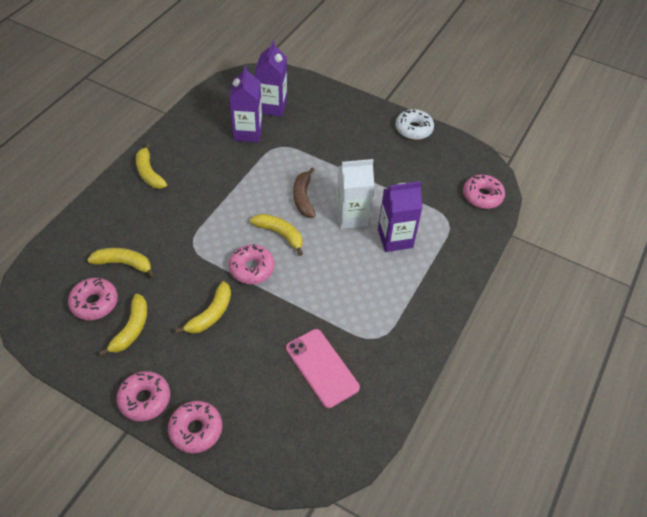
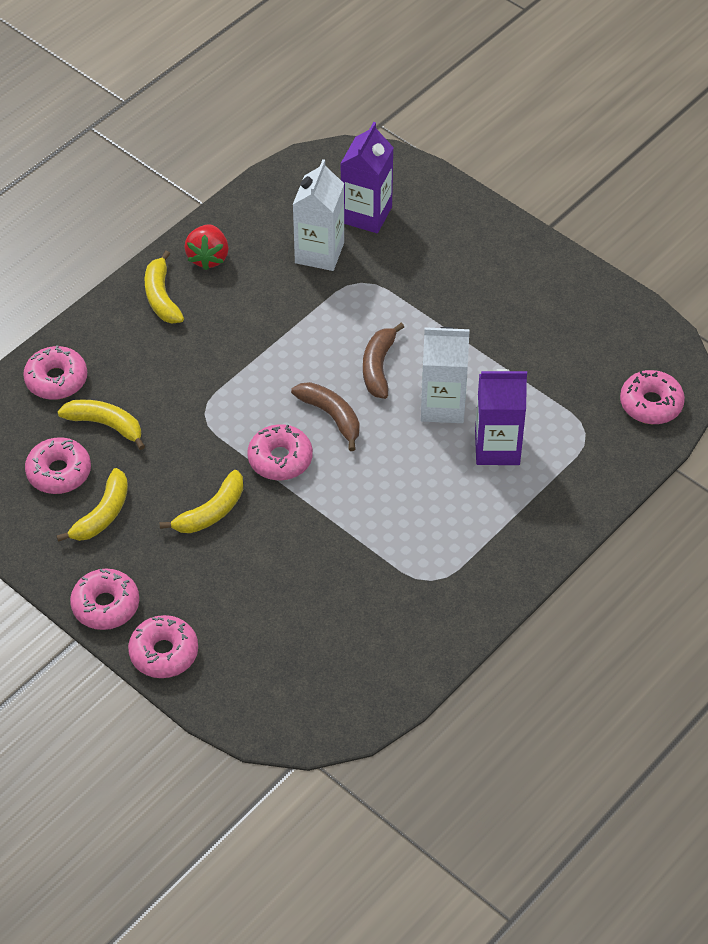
camera: 15 degrees right, 0 degrees up
(84, 237) = (56, 379): none -> pink donut
(176, 144) = (208, 257): none -> red strawberry
(248, 132) = (319, 253): purple carton -> white carton
(280, 234) = (331, 416): yellow banana -> brown banana
(322, 368) = (344, 605): pink phone -> none
(413, 129) = (578, 282): white donut -> none

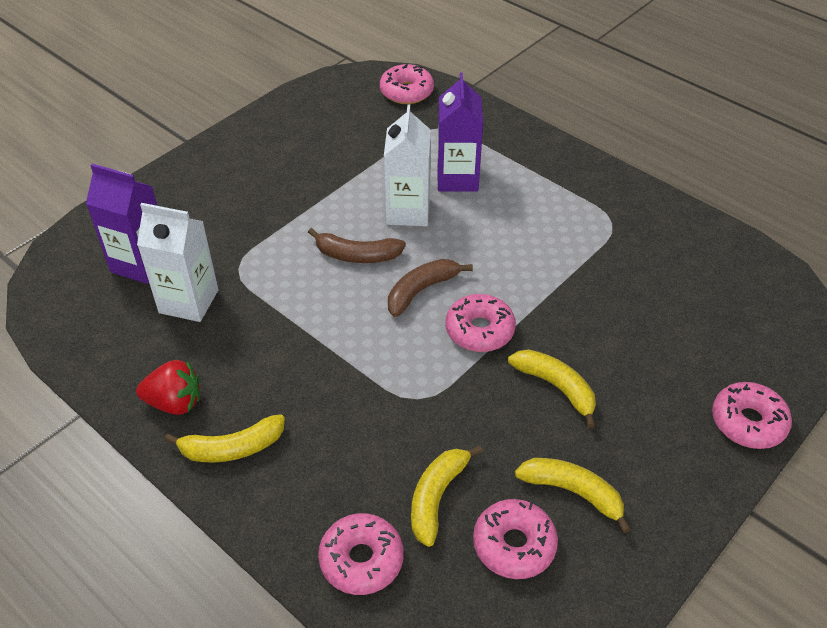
camera: 90 degrees left, 5 degrees down
(105, 605) = (700, 481): pink donut -> none

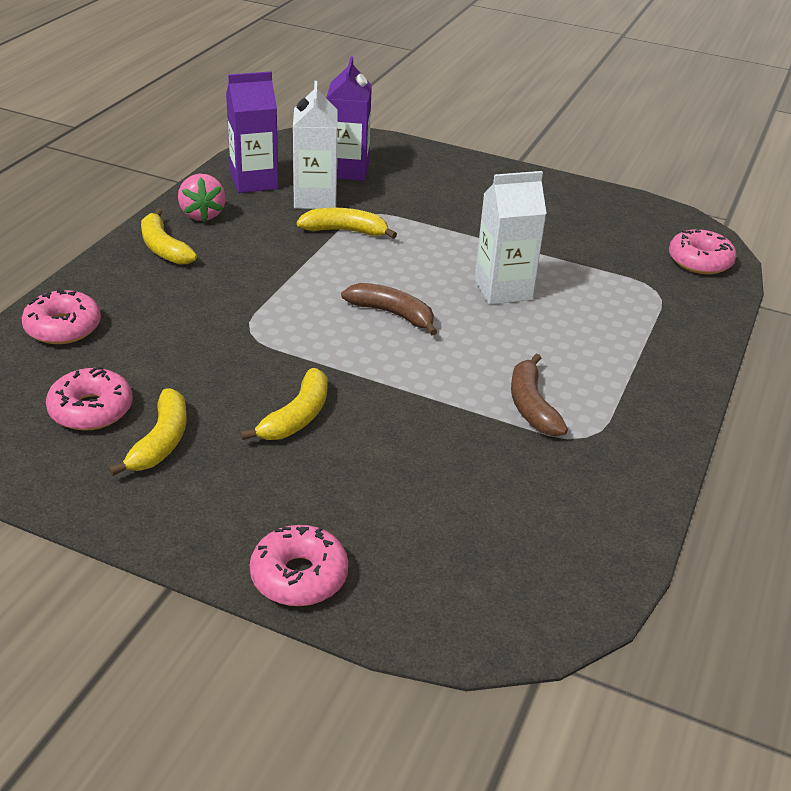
camera: 70 degrees right, 10 degrees down
(175, 403) = (202, 214): red strawberry -> pink strawberry
(357, 255) = (420, 270): brown banana -> brown banana (531, 406)
(436, 497) = (136, 358): yellow banana -> yellow banana (345, 231)
(457, 178) = (579, 314): purple carton -> purple carton (254, 182)
(479, 330) = (355, 357): pink donut -> none

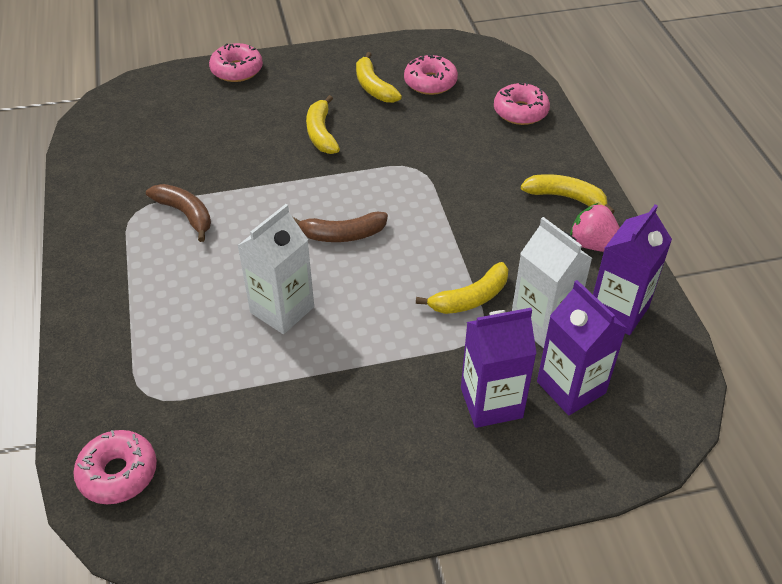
camera: 145 degrees right, 10 degrees up
(408, 186) = (491, 402): none -> purple carton

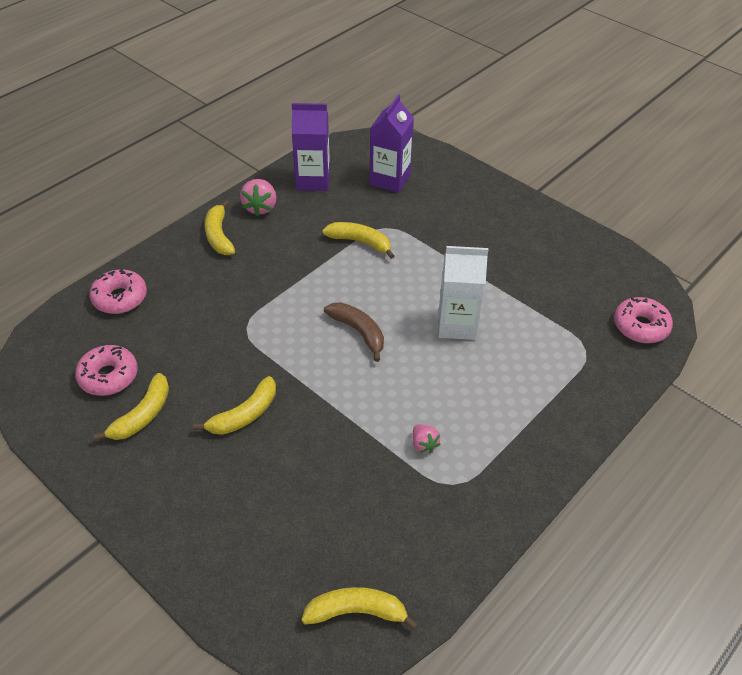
camera: 125 degrees left, 0 degrees up
(112, 122) = (356, 612): none -> yellow banana
(185, 214) = (424, 444): brown banana -> pink strawberry
(237, 70) = (184, 556): pink donut -> none
(491, 402) = (431, 204): purple carton -> none
(542, 323) = (351, 206): white carton -> none

